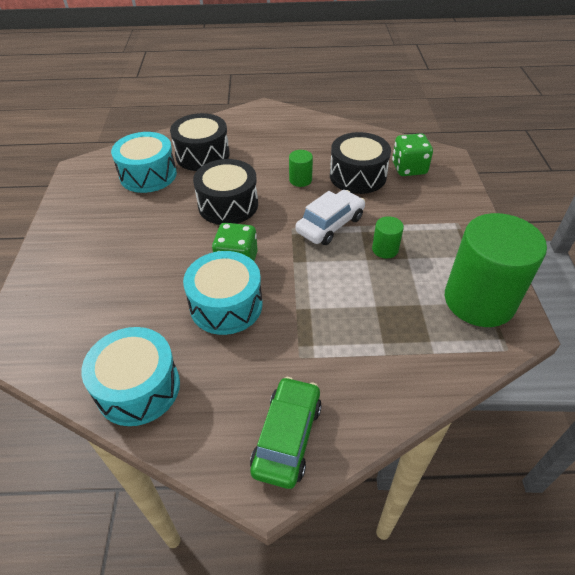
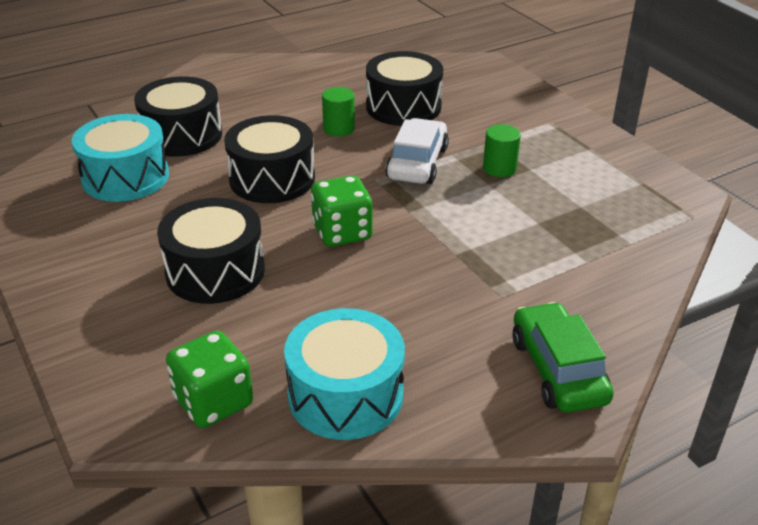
camera: 30 degrees left, 10 degrees down
(141, 261) = (215, 271): none -> black drum
(226, 305) = (371, 278): turquoise drum -> none
(409, 168) = (454, 85): green dice -> green dice (213, 402)
(479, 300) = (633, 184): green cylinder -> none

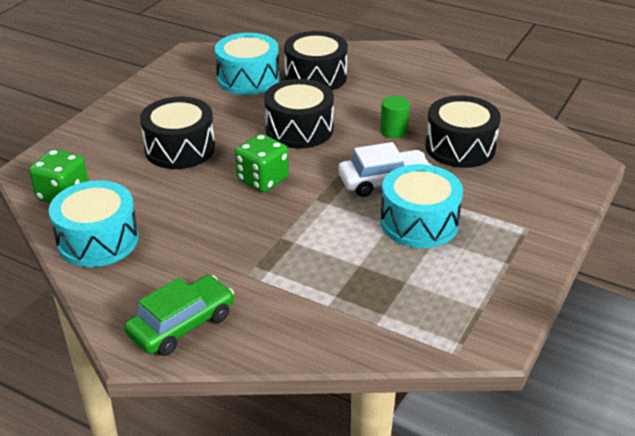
camera: 60 degrees right, 0 degrees up
(499, 168) = (419, 222): green cylinder -> turquoise drum

